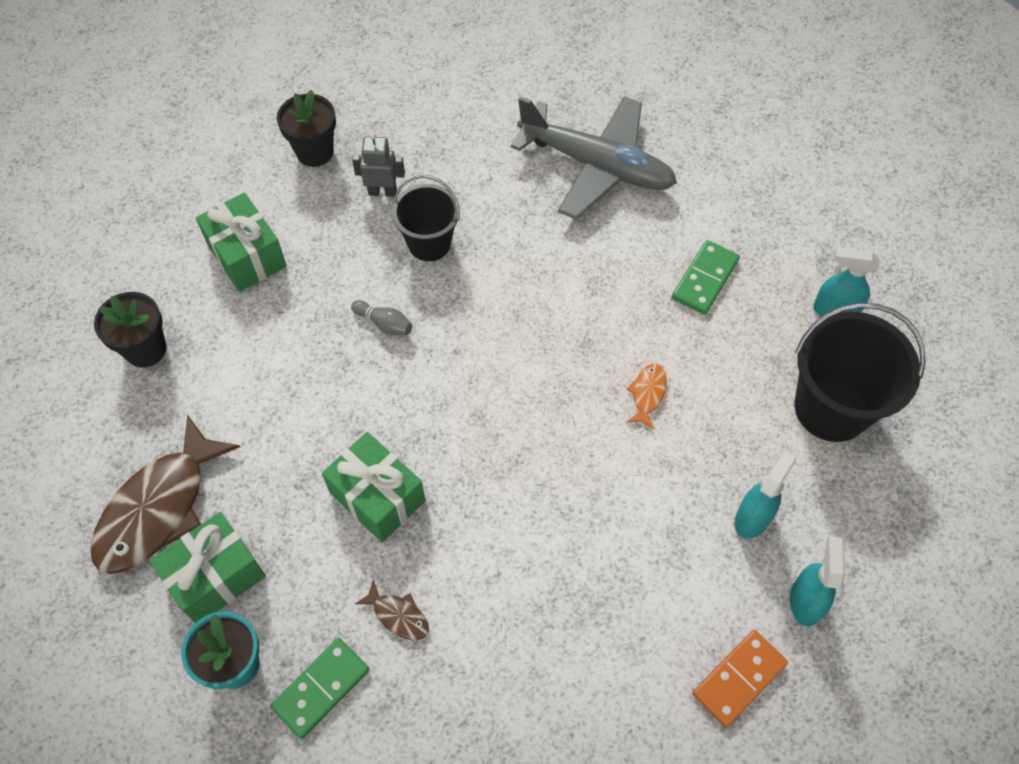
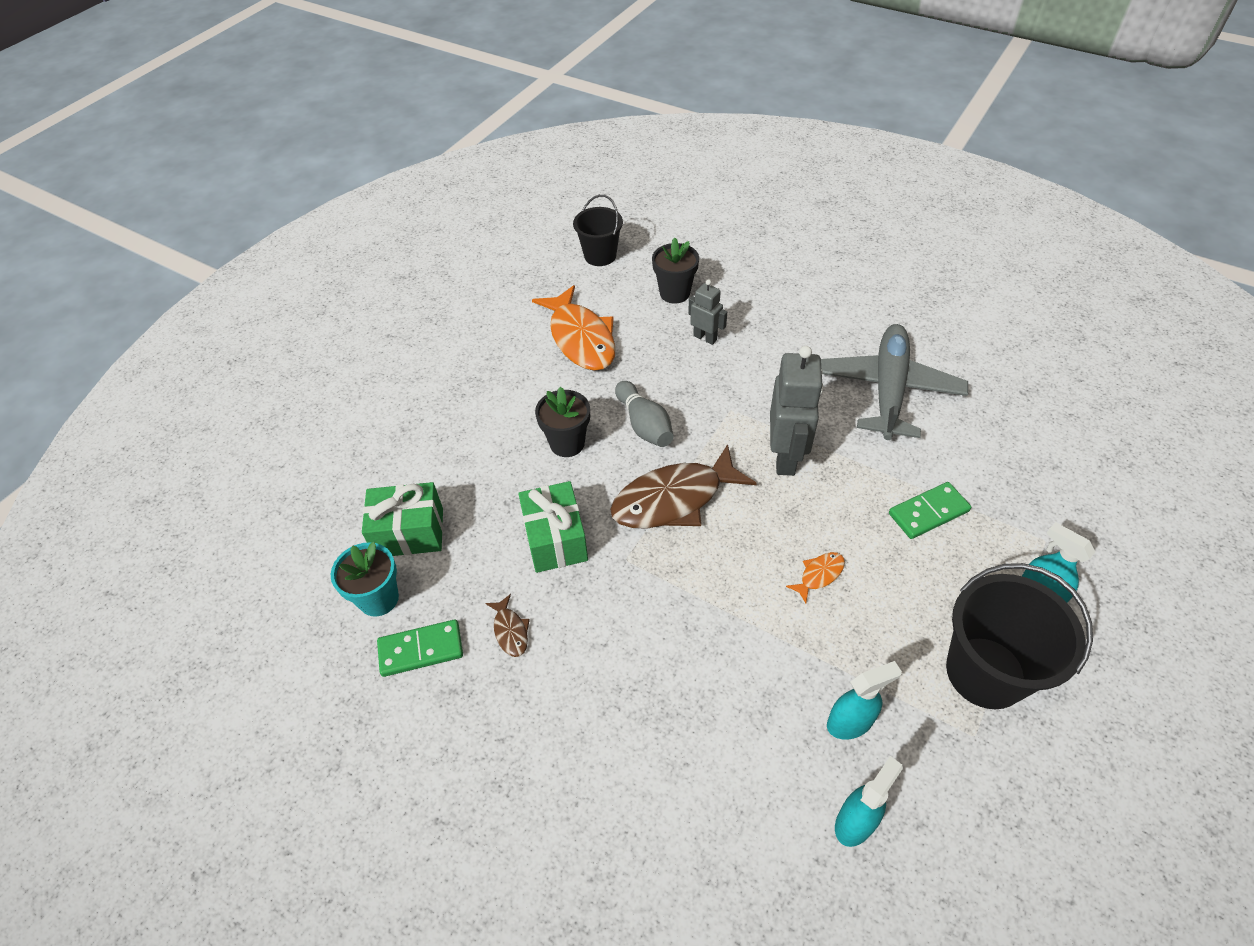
camera: 35 degrees right, 10 degrees down
(145, 349) = (473, 366): black flower pot -> black flower pot (567, 443)
(159, 508) = (407, 469): brown fish -> brown fish (674, 499)
(247, 256) = (581, 338): green gift -> orange fish
(384, 324) = (644, 425): grey bowling pin -> grey bowling pin, size x1.65
(429, 243) = (716, 386): black bucket -> black bucket (600, 255)
(545, 288) = (786, 457): none -> grey robot
(597, 166) = (888, 389): grey plane -> grey plane turned 135 degrees counterclockwise
(739, 679) = (749, 850): orange domino -> none

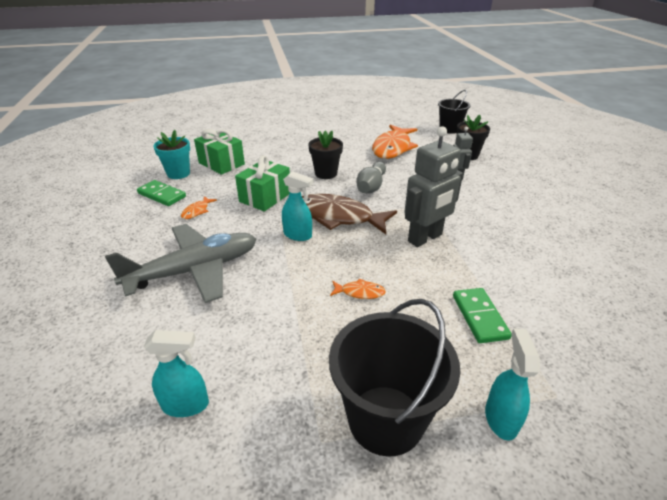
camera: 45 degrees right, 15 degrees down
(510, 631) = (197, 211): brown fish -> orange fish
(850, 722) = (263, 362): turquoise spray bottle -> turquoise spray bottle (298, 235)
(888, 389) = (544, 251): grey plane -> grey plane (195, 270)
(928, 512) = (479, 317): green domino -> green domino turned 60 degrees clockwise

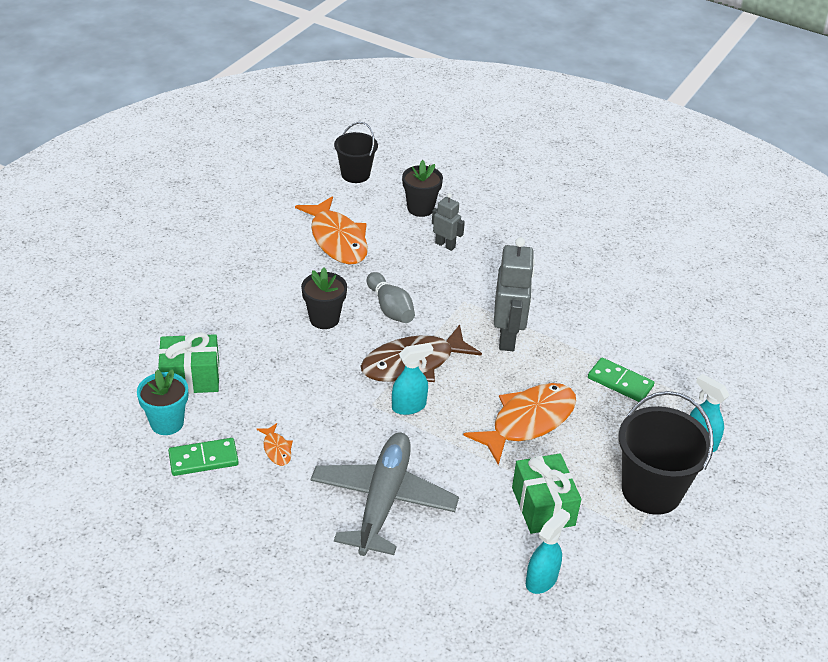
camera: 50 degrees left, 5 degrees up
(265, 197) = (313, 388): green gift -> green gift (543, 506)
(360, 292) = (528, 421): orange fish -> orange fish, size x2.32

